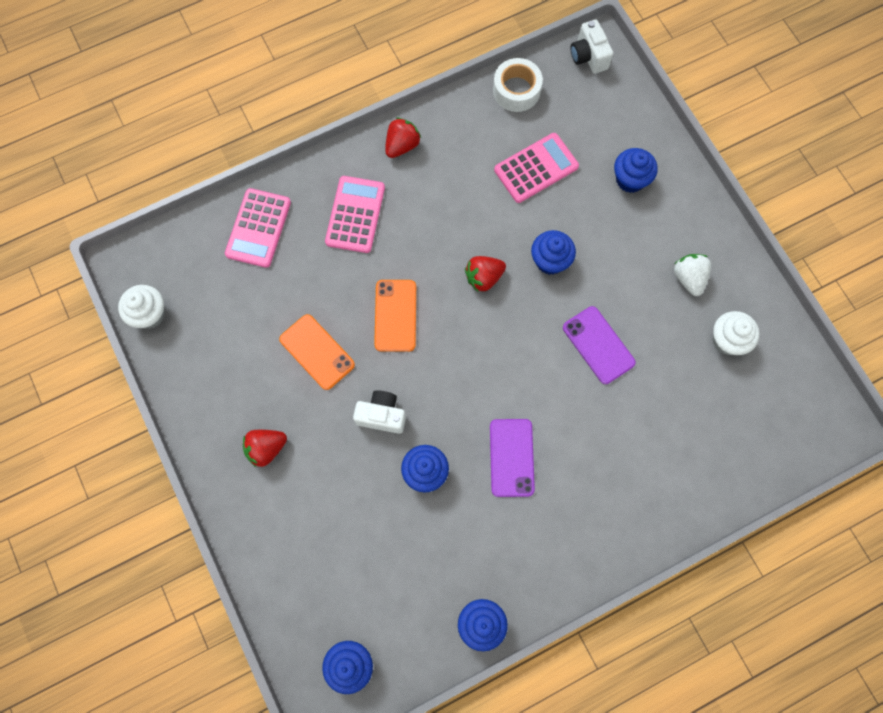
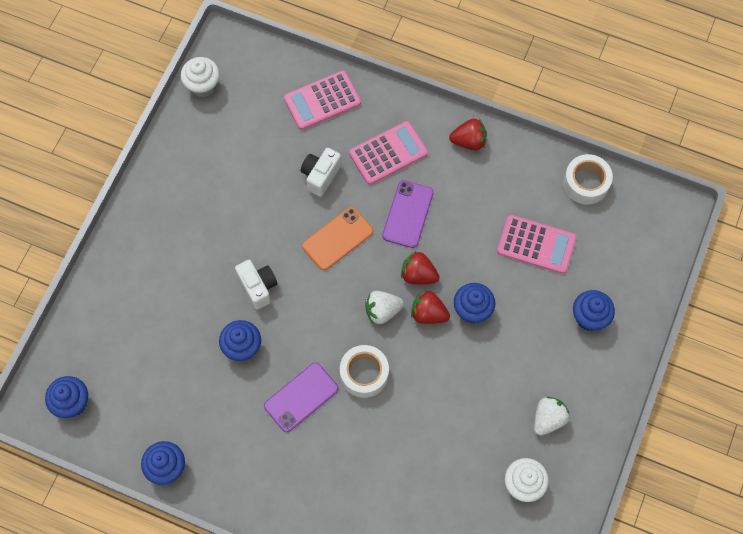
camera: 50 degrees right, 5 degrees down
(266, 448) = (173, 232): red strawberry -> red strawberry (428, 313)
(317, 352) = (267, 209): orange phone -> none
(491, 331) = (382, 311): none -> white strawberry
(533, 389) = (364, 374): none -> white tape
(588, 56) = (663, 211): white camera -> white camera (320, 176)
(598, 345) = (437, 393): purple phone -> purple phone (408, 214)

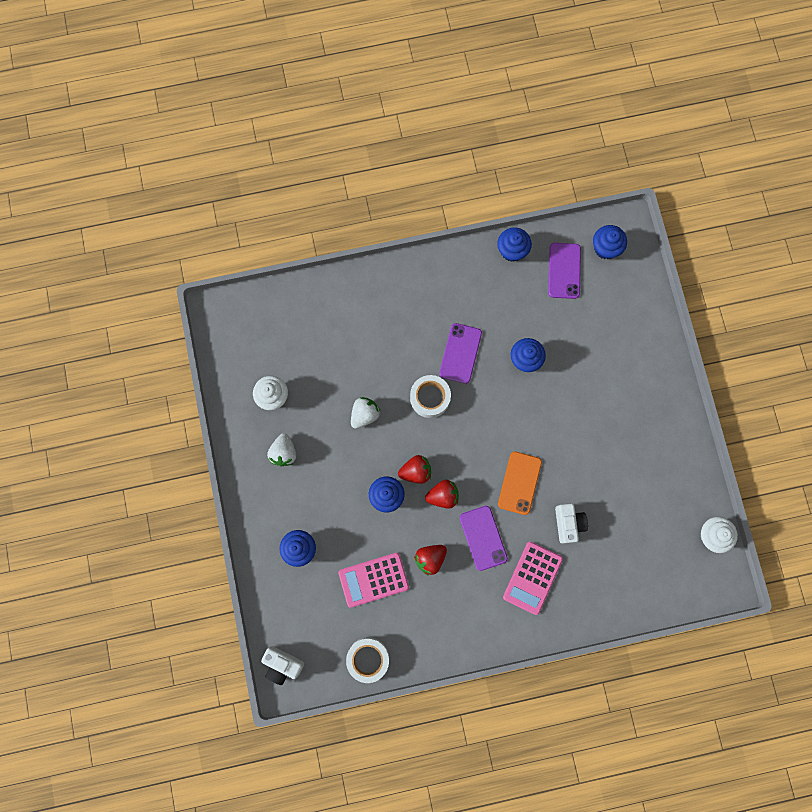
camera: 145 degrees right, 10 degrees up
(132, 408) = (564, 271): none -> purple phone
(258, 287) = (547, 408): white camera -> white camera (282, 664)
(322, 100) = (614, 587): pink calculator -> none
(382, 311) = (449, 451): white strawberry -> white strawberry (364, 414)
(469, 141) = (479, 631): red strawberry -> red strawberry (430, 558)

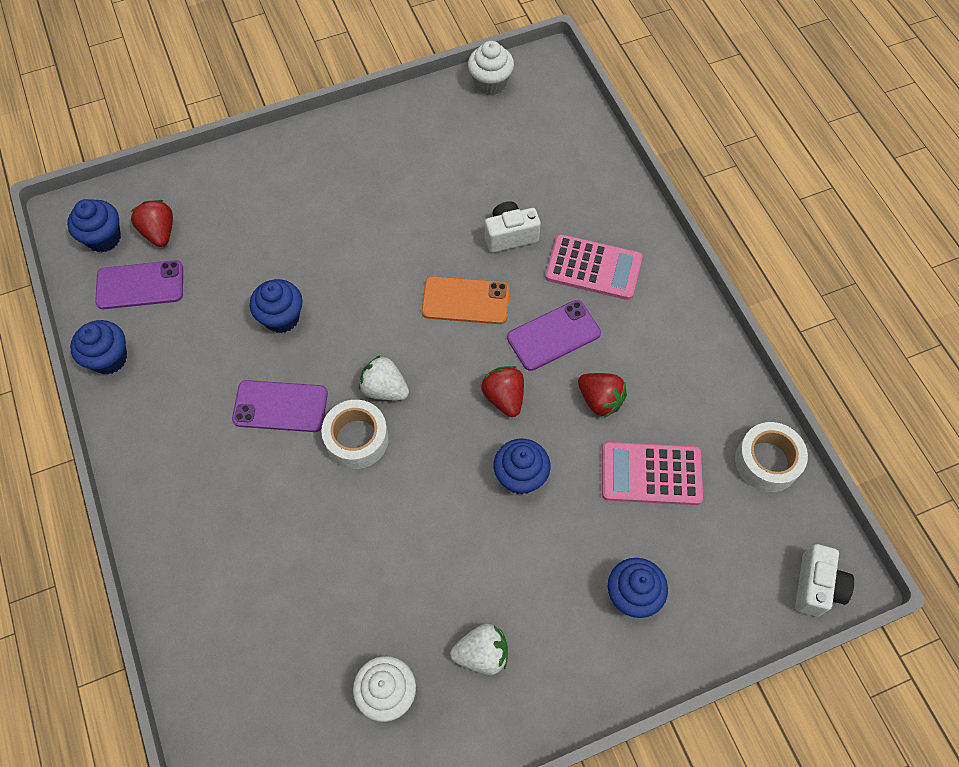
camera: 100 degrees left, 15 degrees down
(364, 414) = (397, 532): white strawberry -> white strawberry (384, 389)
(373, 579) = (651, 474): pink calculator -> pink calculator turned 120 degrees clockwise
(416, 471) = (475, 440): red strawberry -> red strawberry (159, 232)

